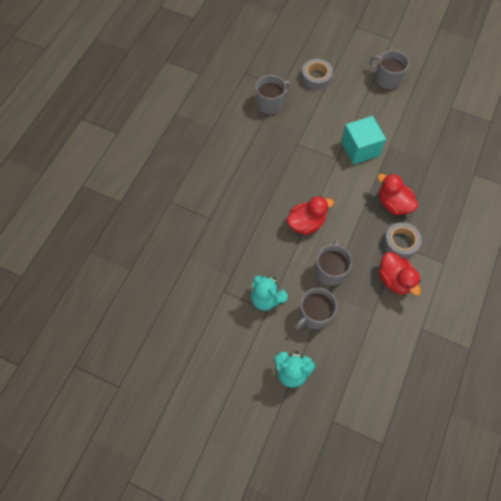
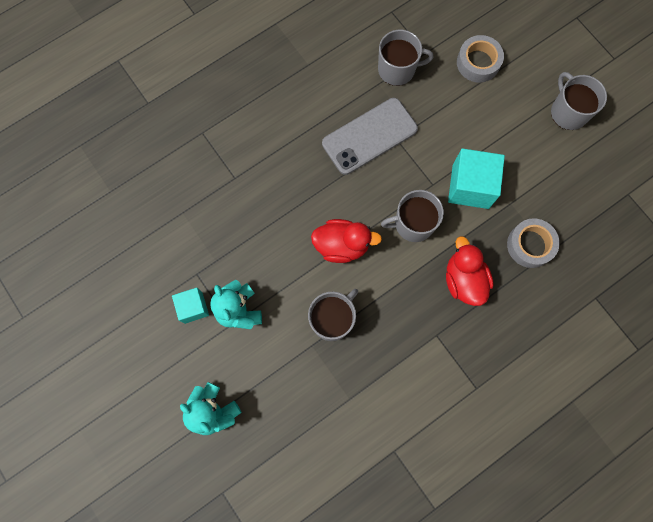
camera: 30 degrees right, 10 degrees up
(235, 313) = (193, 307): none -> turquoise cube
(279, 150) = (369, 136): none -> grey phone
(314, 315) = (280, 361): grey mug -> grey mug (413, 224)
(394, 279) = (401, 374): red duck -> none
(400, 243) = (440, 333): grey tape -> grey tape (530, 245)

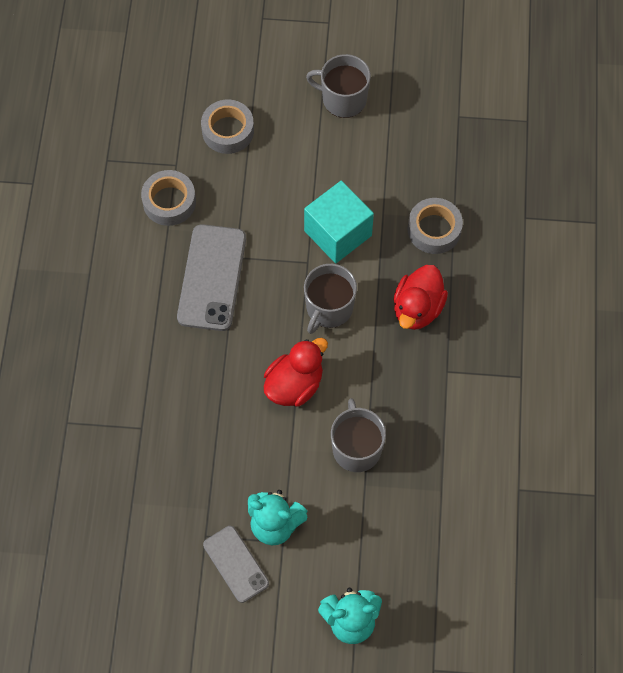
camera: 50 degrees left, 10 degrees down
(193, 307) = (236, 564): turquoise cube -> grey phone
(397, 69) = (169, 202): grey mug -> grey tape
(464, 280) = (417, 308): red duck -> red duck turned 90 degrees counterclockwise

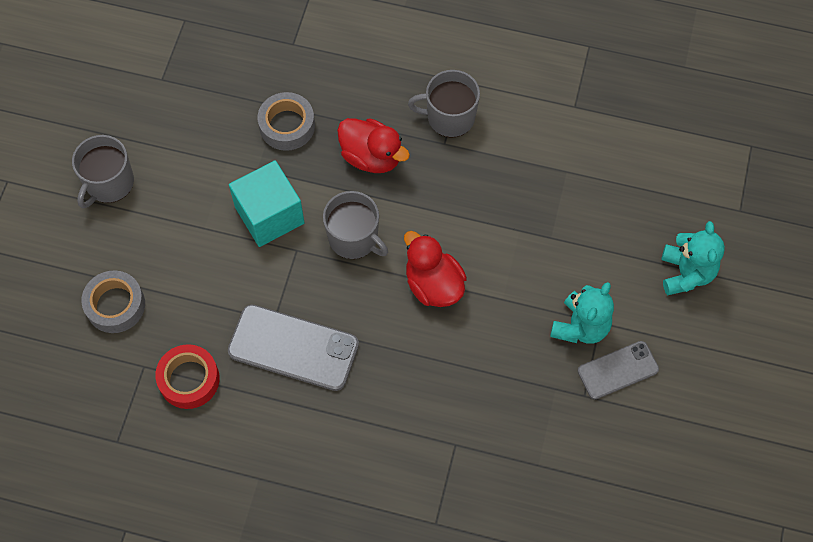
camera: 80 degrees left, 0 degrees up
(169, 202) = (189, 379): grey tape -> red tape
(356, 448) = (511, 238): grey mug -> grey mug (449, 117)

